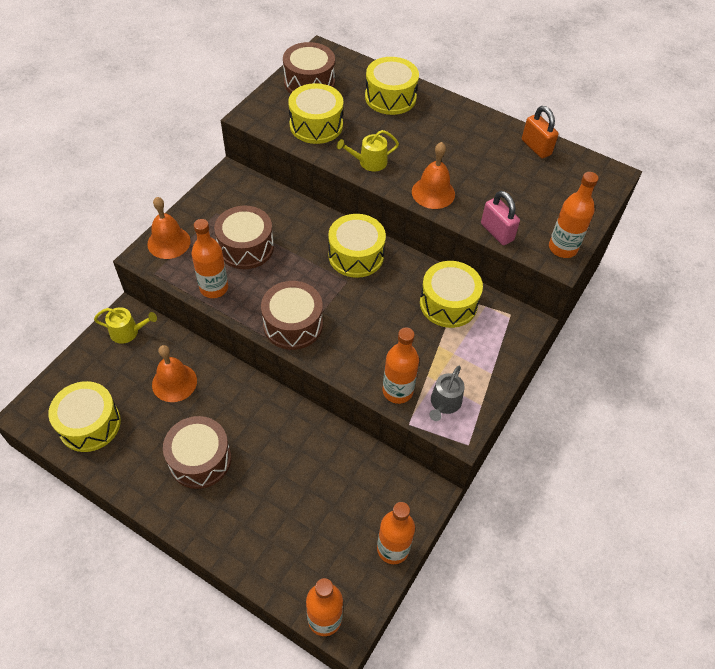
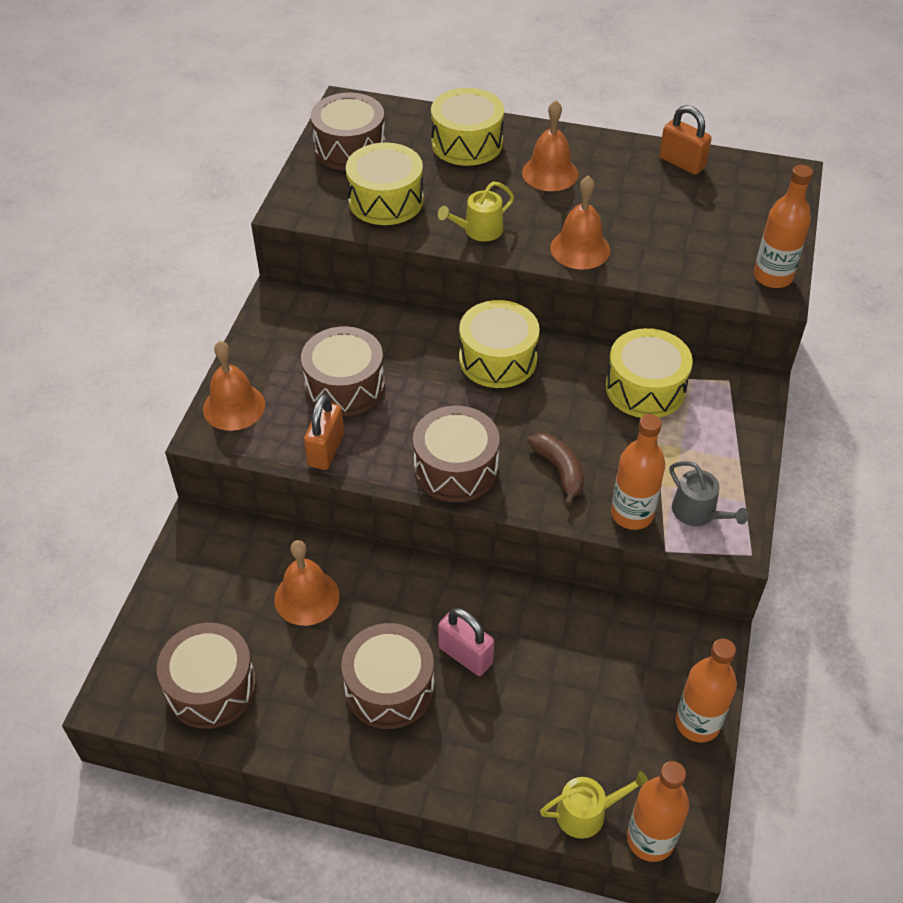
camera: 15 degrees left, 5 degrees down
(89, 424) = (211, 687): yellow drum -> brown drum
(128, 332) = (209, 548): yellow watering can -> yellow watering can (587, 813)
(214, 288) = (326, 450): orange bottle -> orange padlock
(362, 346) = (559, 470): none -> brown banana
(438, 132) = (550, 173): none -> orange bell
(444, 403) = (698, 512): grey watering can -> grey watering can turned 45 degrees counterclockwise
(497, 232) = (683, 277): pink padlock -> pink padlock (465, 655)

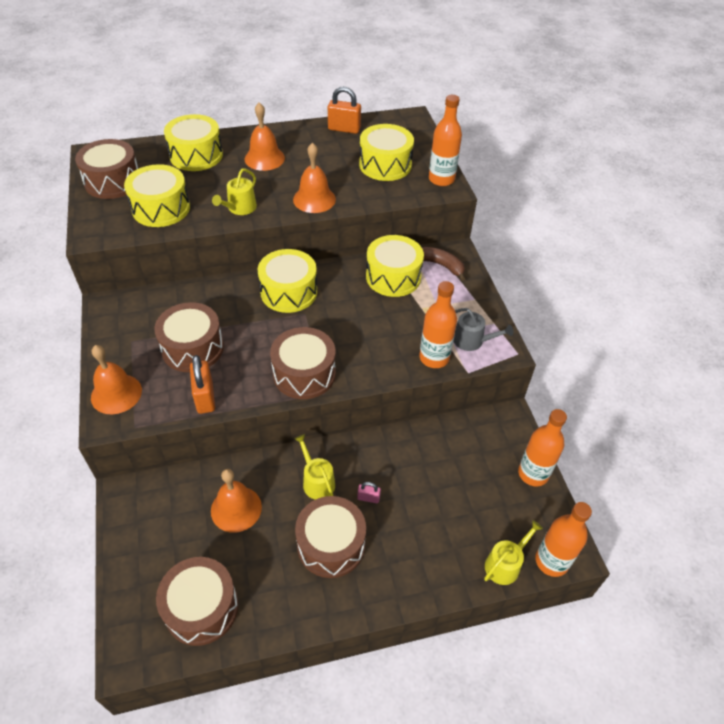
camera: 30 degrees left, 0 degrees up
(415, 607) = (316, 481): none -> yellow watering can
(465, 655) = (368, 498): pink padlock -> pink padlock, size x0.53
(559, 470) = (372, 348): brown banana -> brown banana (441, 265)
(706, 231) = (385, 165): none -> yellow drum

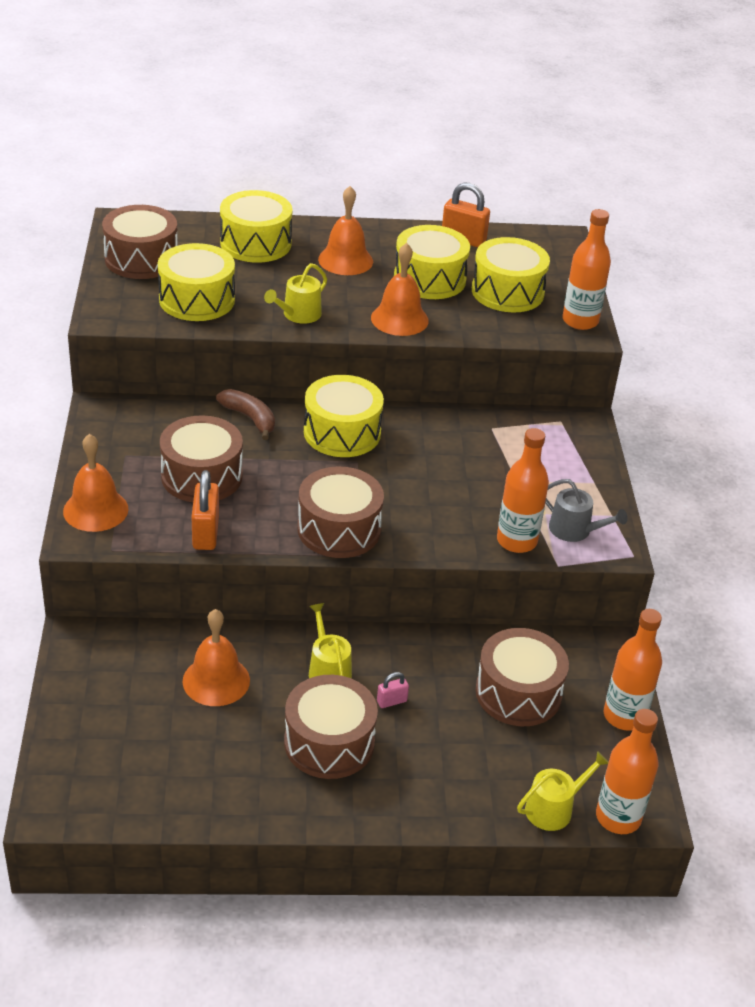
camera: 10 degrees right, 10 degrees down
(201, 608) = (149, 777): brown drum -> brown drum (518, 693)
(368, 498) = (391, 701): pink padlock -> pink padlock turned 45 degrees counterclockwise
(393, 277) = (488, 438): yellow drum -> yellow drum (429, 279)
(441, 265) = (560, 435): brown banana -> brown banana (250, 418)

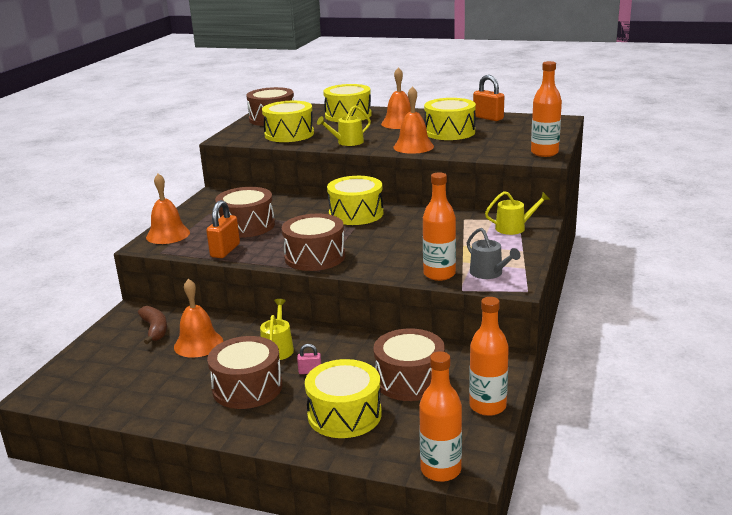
camera: 25 degrees right, 15 degrees down
(250, 418) = (301, 204): brown banana -> brown banana (155, 329)
(507, 292) = (500, 139): yellow drum -> yellow drum (344, 414)
(554, 808) = (390, 454): yellow watering can -> yellow watering can (514, 228)

